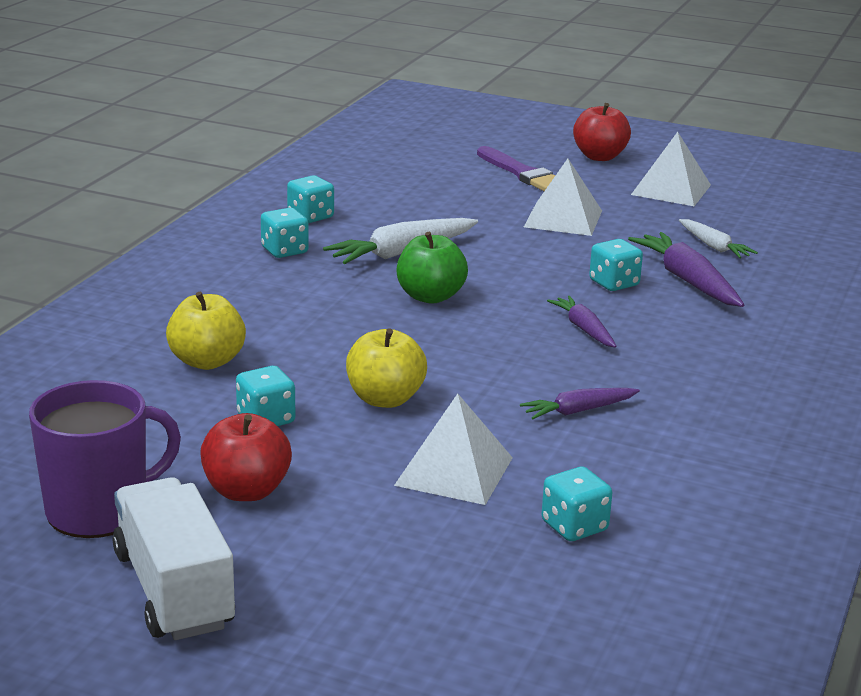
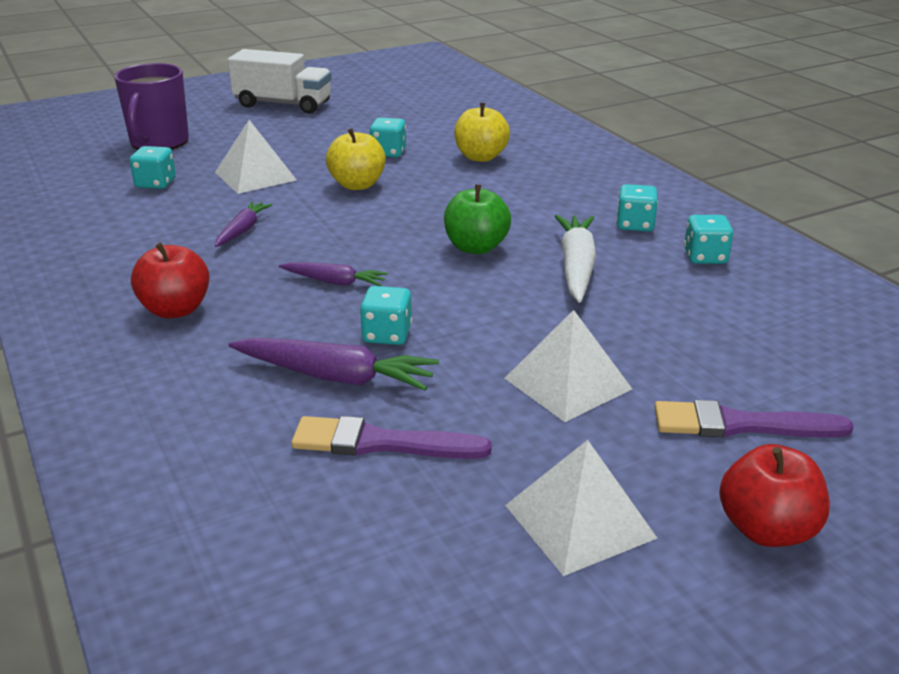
camera: 130 degrees right, 5 degrees up
(99, 510) = (366, 106): purple mug -> purple mug (159, 142)
(246, 491) = (329, 132): red apple -> red apple (175, 310)
(714, 247) = (380, 443): white carrot -> purple brush

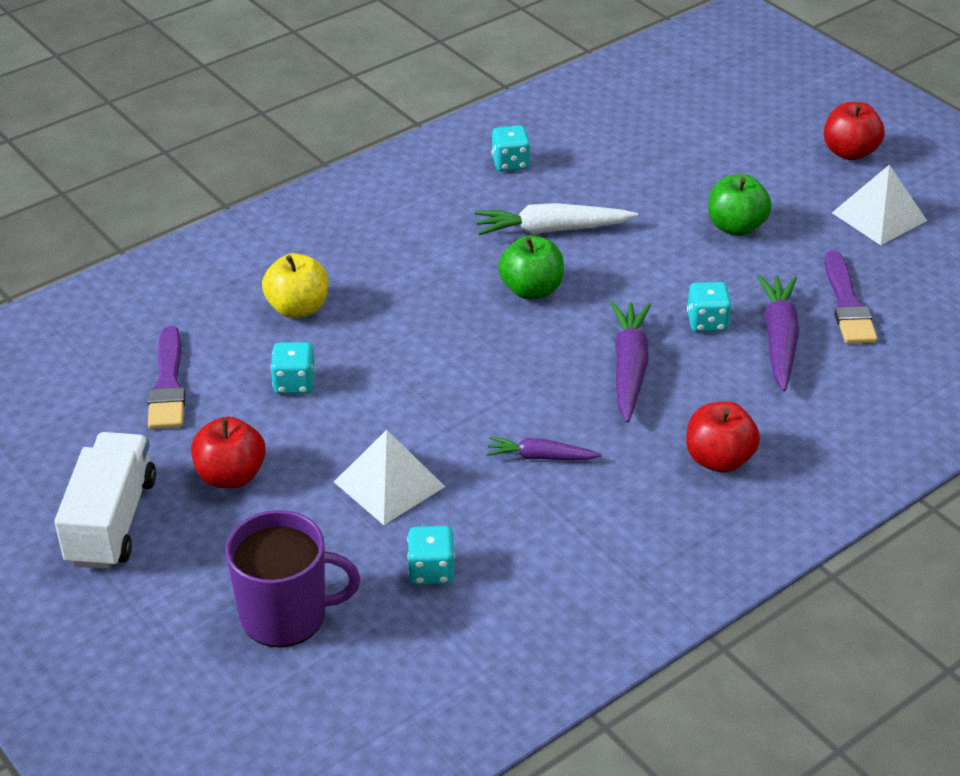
camera: 100 degrees left, 10 degrees up
(301, 132) = (231, 476): none -> red apple
(335, 282) = (629, 368): purple carrot -> purple carrot, size x1.65
(357, 185) = (399, 392): yellow apple -> none
(567, 383) = (736, 227): white pyramid -> green apple
(635, 225) = (455, 199): turquoise dice -> none
(740, 425) = (751, 156): purple brush -> purple brush (168, 384)

